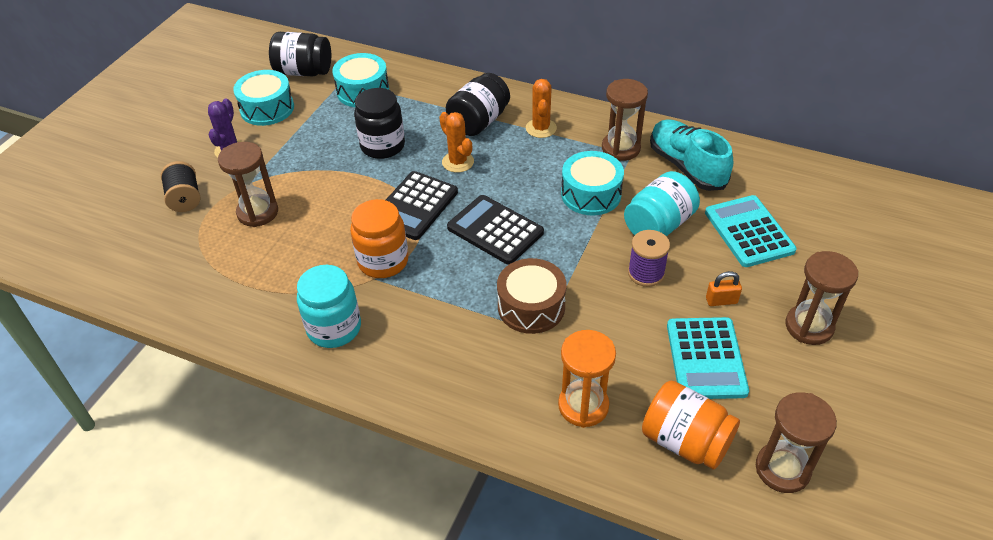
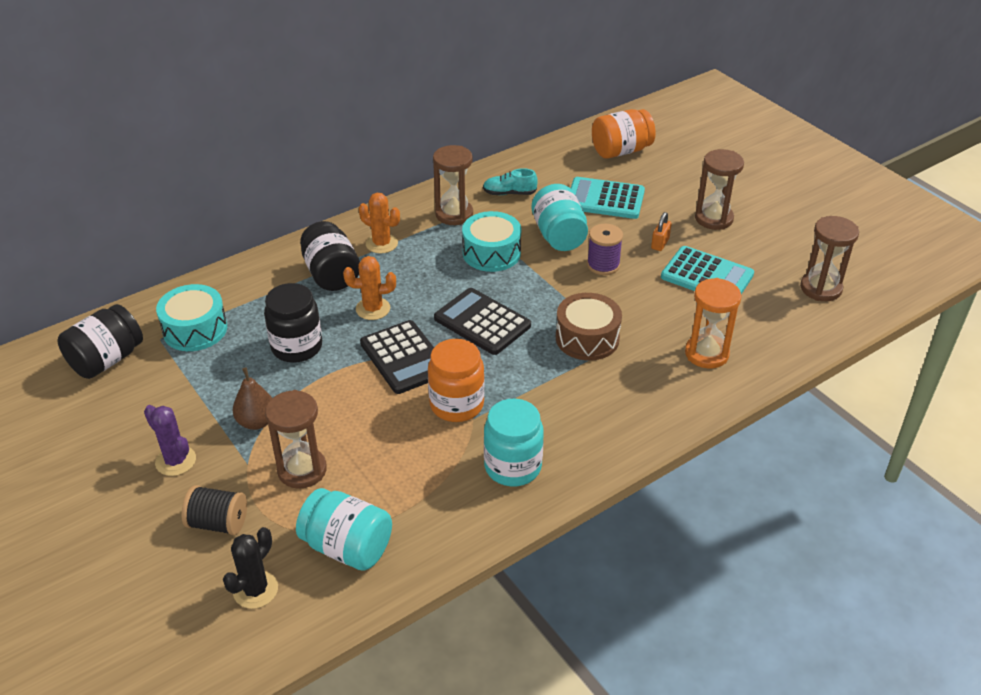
camera: 60 degrees left, 5 degrees down
(134, 247) = (255, 590): none -> black cactus
(195, 273) = (347, 547): none -> turquoise jar
(267, 108) = (137, 409): turquoise drum -> none
(291, 166) = (257, 422): none -> brown pear
(495, 230) = (482, 322): black calculator -> black calculator turned 60 degrees clockwise
(685, 441) = (771, 319): orange jar -> orange jar (621, 151)
(686, 166) = (509, 193): turquoise shoe -> turquoise shoe, size x0.55

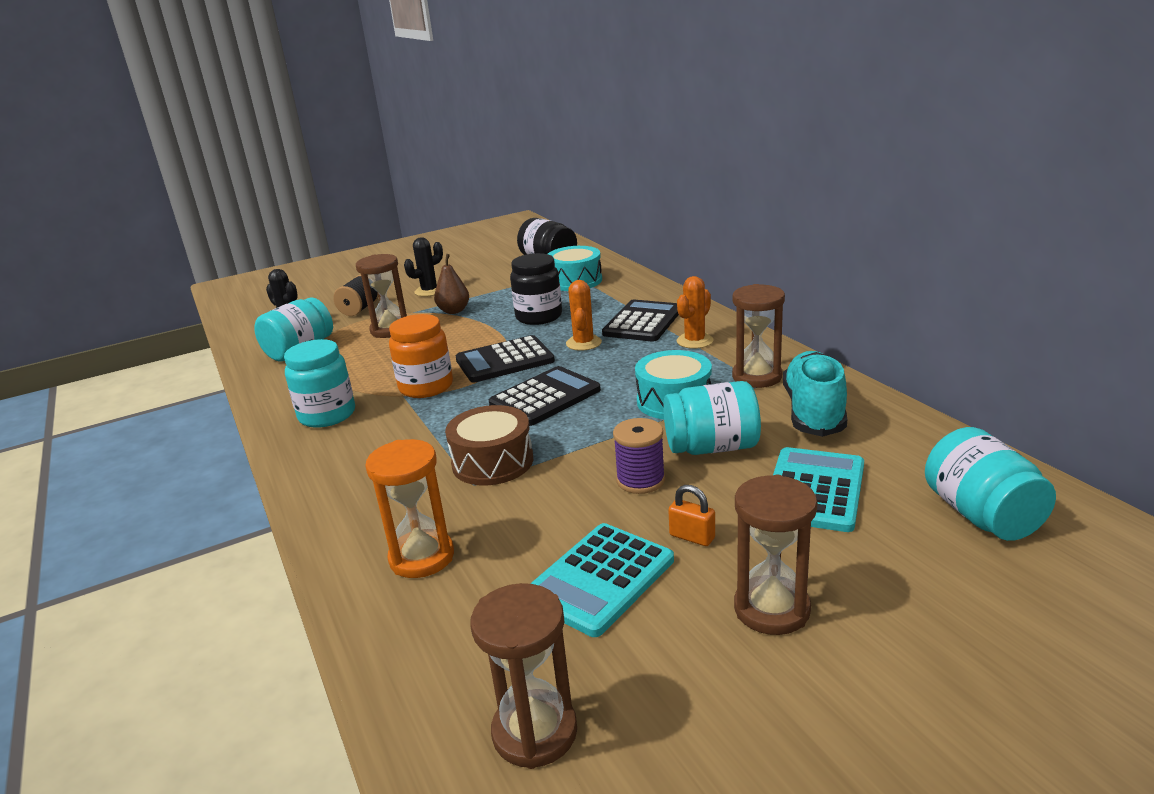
camera: 100 degrees right, 15 degrees down
(175, 461) = (429, 291): purple cactus -> black cactus
(331, 274) = (643, 322): black jar -> black calculator
(509, 193) = (813, 412): turquoise shoe -> turquoise shoe, size x1.82
(621, 151) = (981, 515): orange jar -> turquoise jar

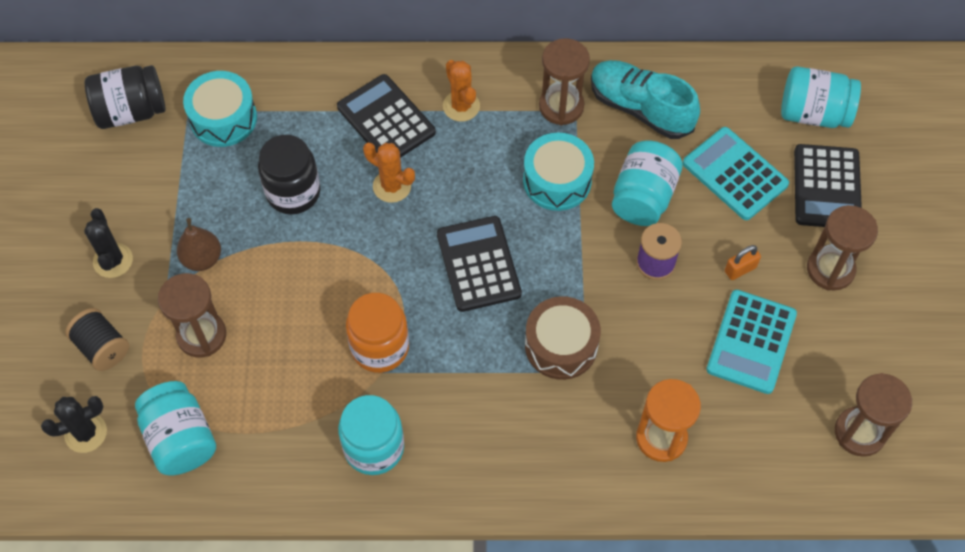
camera: 65 degrees left, 35 degrees up
(504, 360) = (375, 263): black calculator -> black calculator (826, 187)
(599, 579) = (751, 342): turquoise calculator -> turquoise calculator turned 45 degrees clockwise

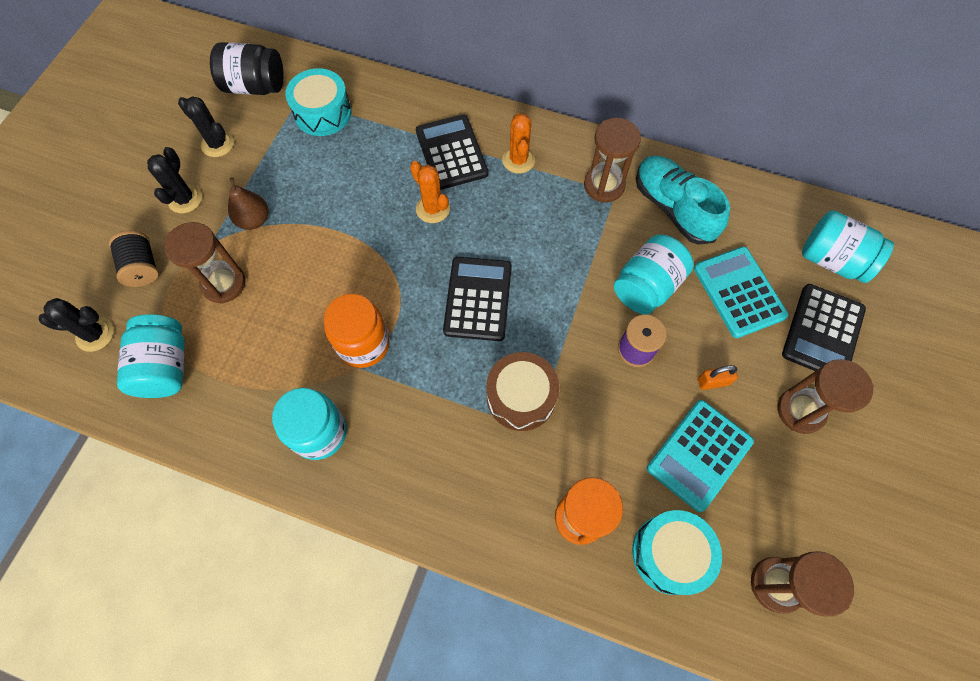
camera: 20 degrees right, 5 degrees up
(120, 189) = (217, 144): none -> black cactus
(293, 192) = (350, 189): black jar -> none
(557, 181) = (575, 248): turquoise drum -> turquoise drum (670, 554)

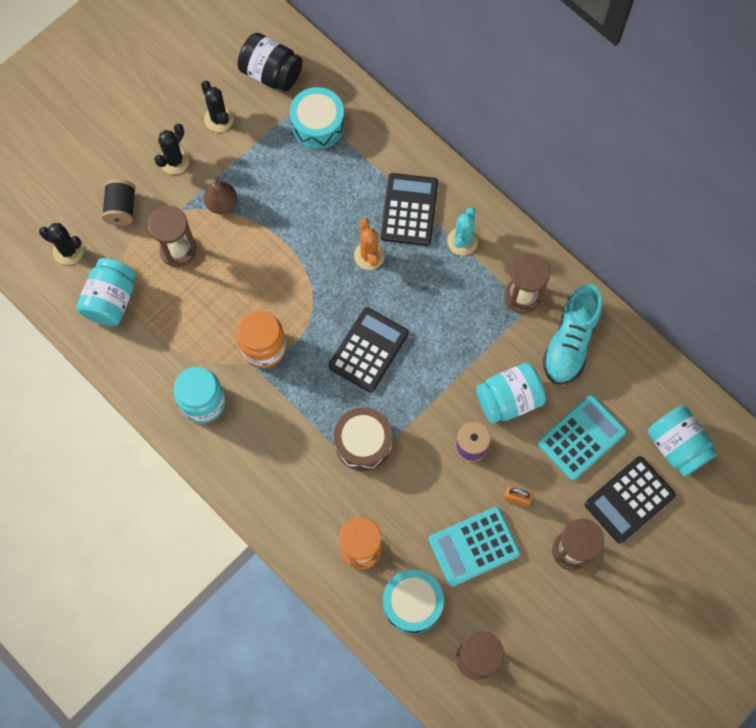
camera: 25 degrees right, 5 degrees up
(518, 160) = (462, 241): orange cactus -> turquoise cactus
(673, 208) = (570, 342): turquoise shoe -> turquoise shoe turned 150 degrees counterclockwise
(739, 292) = (581, 437): turquoise calculator -> turquoise calculator turned 45 degrees clockwise

